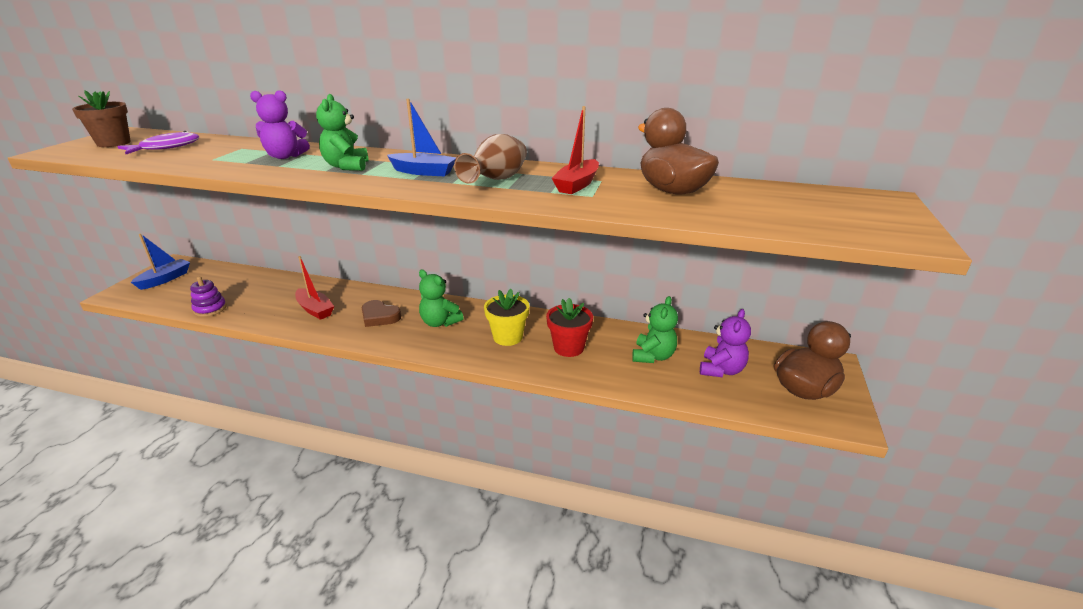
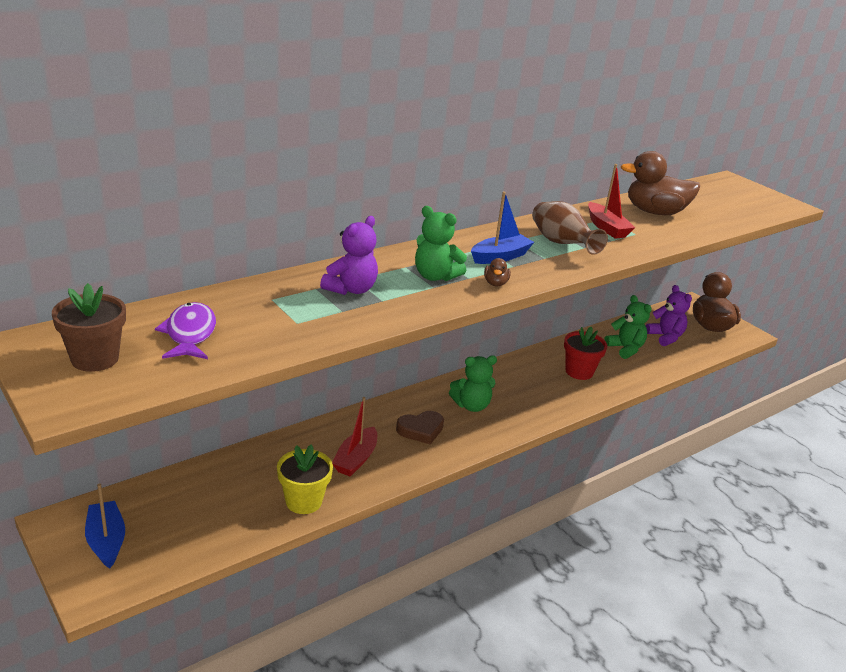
camera: 55 degrees left, 0 degrees up
(210, 309) = (256, 525): purple stacking toy -> none
(315, 309) = (356, 459): red boat -> red boat turned 120 degrees clockwise
(365, 181) = (495, 283): none -> brown duck
(507, 337) = (534, 387): yellow flower pot -> yellow flower pot (303, 501)

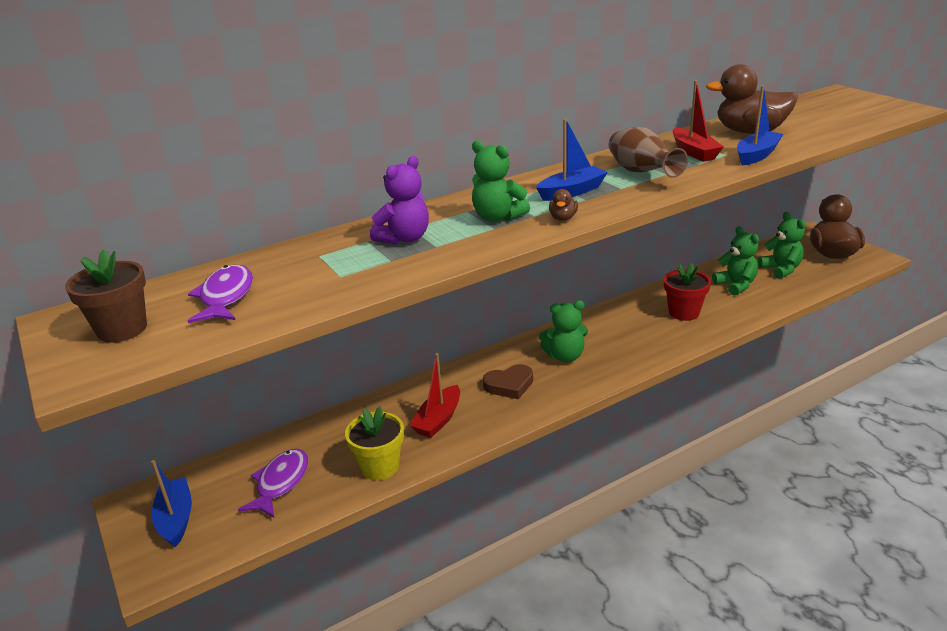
camera: 10 degrees right, 0 degrees up
(207, 511) = (280, 483): none -> purple fish
(662, 237) = (757, 155): none -> blue boat
(665, 337) = (781, 269): purple teddy bear -> green teddy bear

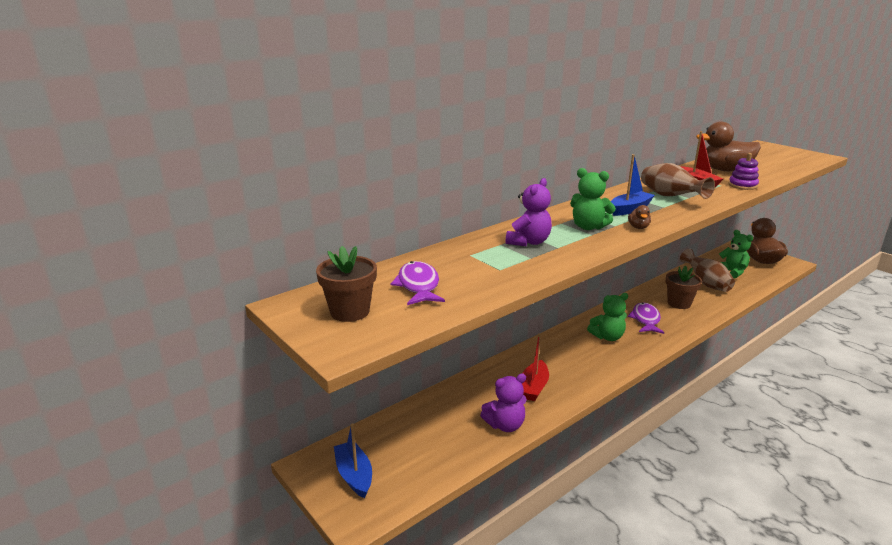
camera: 10 degrees left, 5 degrees down
(280, 483) = (429, 442): purple fish -> purple fish (645, 320)
(380, 467) = (505, 425): yellow flower pot -> purple teddy bear
(509, 385) = (576, 359): brown heart -> none
(684, 312) = (679, 303): red flower pot -> brown flower pot
(736, 285) = (706, 283): green teddy bear -> brown vase
(757, 155) = (742, 185): blue boat -> purple stacking toy

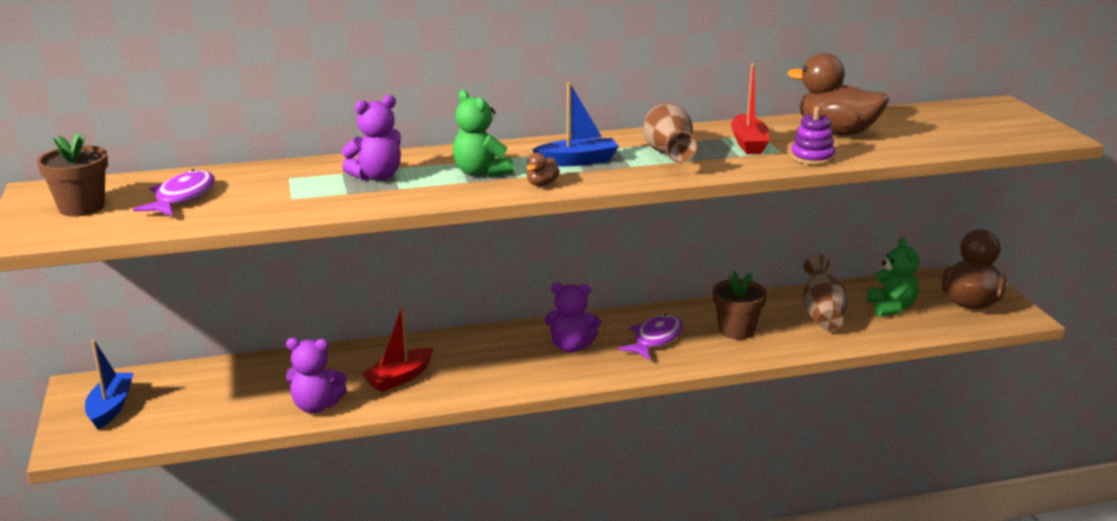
camera: 25 degrees right, 0 degrees up
(607, 337) = (571, 347): green teddy bear -> purple teddy bear

